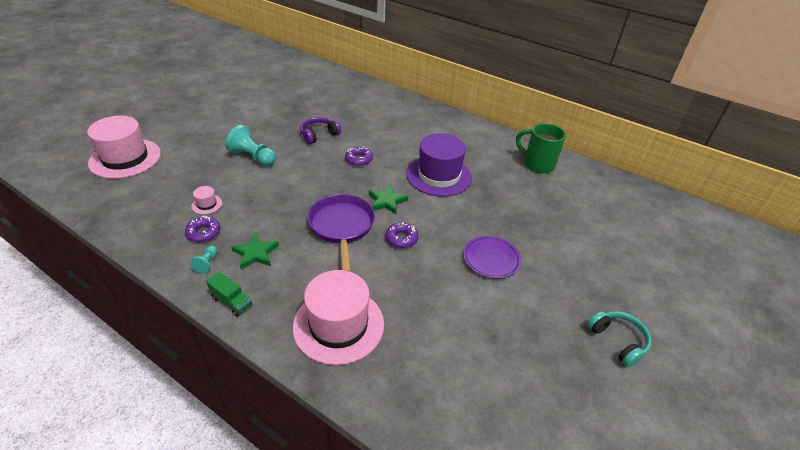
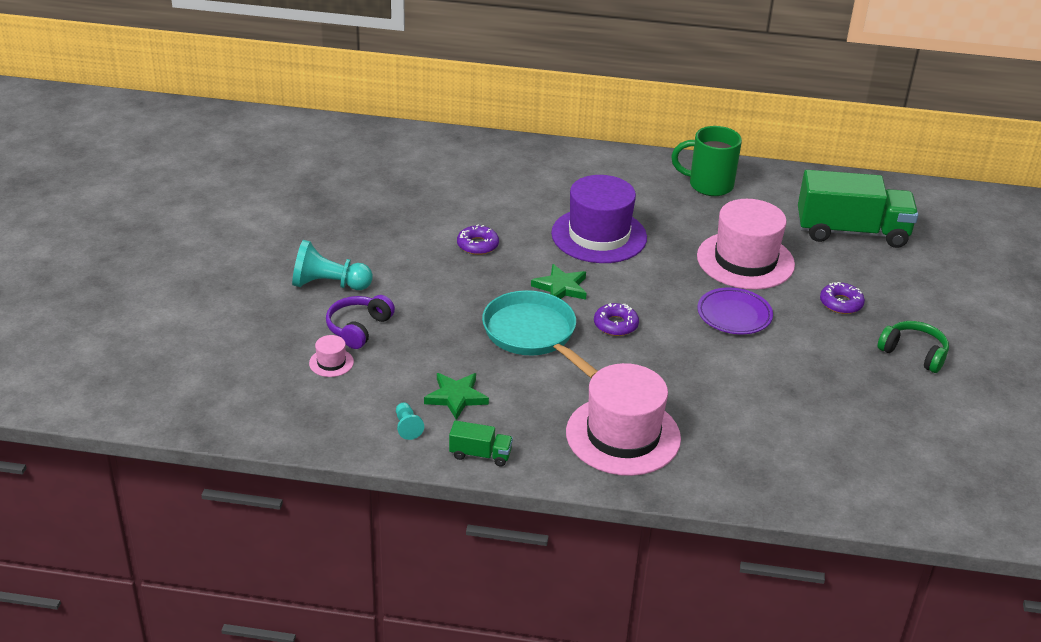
camera: 25 degrees left, 5 degrees down
(125, 158) = (142, 341): pink hat -> pink hat (745, 260)
(203, 233) = (365, 396): purple donut -> purple donut (841, 303)
(319, 135) = (391, 227): purple headphones -> purple headphones (358, 328)
(342, 227) = (533, 335): purple pan -> turquoise pan
(617, 341) = (913, 353): turquoise headphones -> green headphones
(623, 225) = (851, 232): none -> green truck

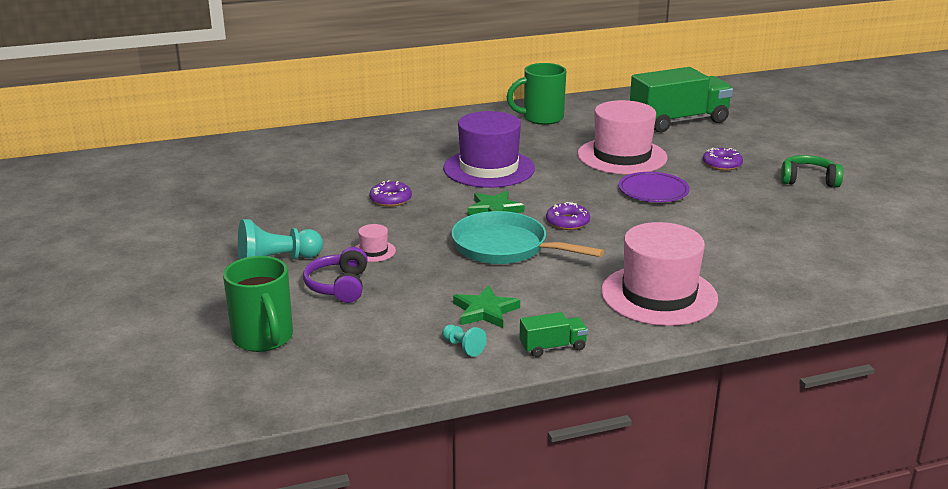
camera: 25 degrees left, 10 degrees down
(261, 361) = (263, 339): none -> green mug
(331, 362) = (337, 320): pink hat -> pink hat (374, 251)

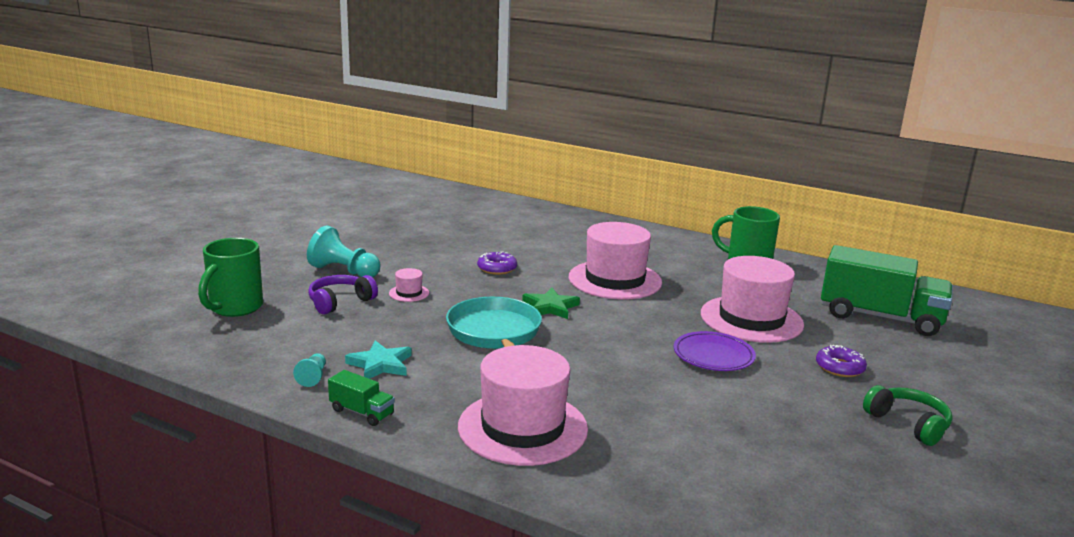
camera: 45 degrees right, 5 degrees down
(485, 311) = (380, 364): green star -> turquoise star
(489, 168) = (615, 280): purple hat -> pink hat
(567, 222) = (583, 341): purple donut -> none

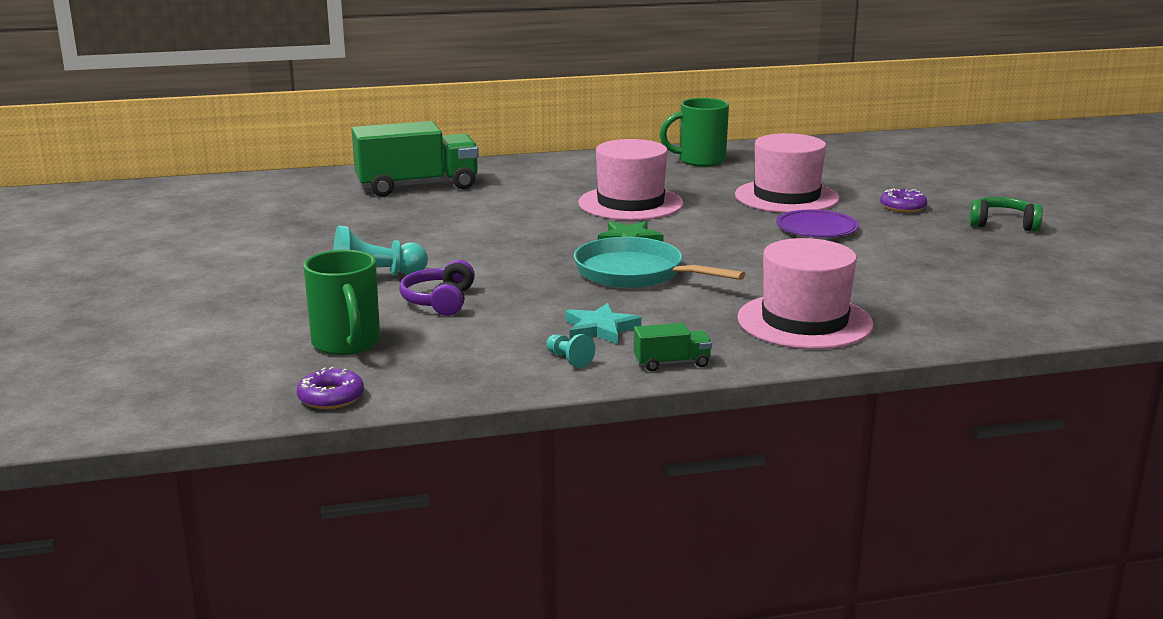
camera: 40 degrees left, 0 degrees up
(409, 293) = (485, 272): pink hat -> none
(497, 268) = (513, 227): purple donut -> purple donut (331, 397)
(880, 317) = (859, 168): green truck -> green truck (417, 186)

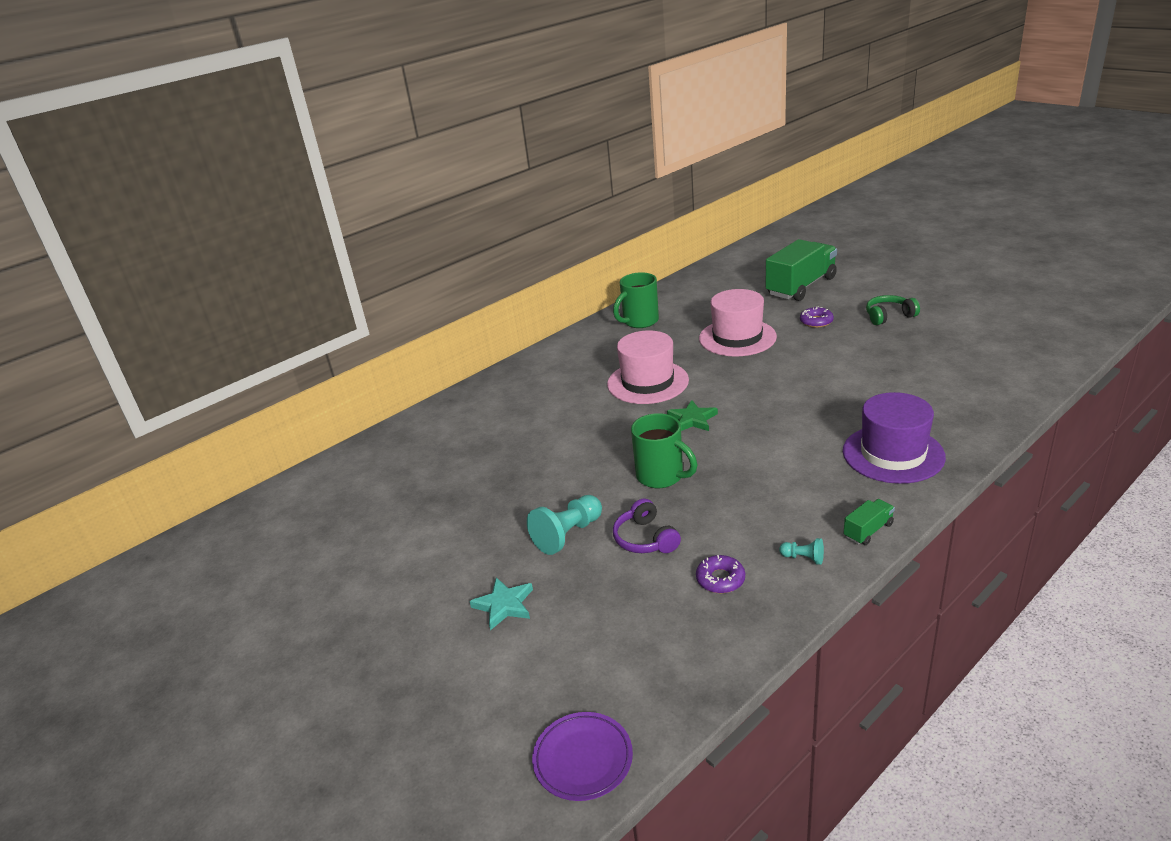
camera: 25 degrees left, 10 degrees up
(331, 397) = (699, 678): purple donut -> purple donut (720, 579)
(346, 344) = (637, 616): green mug -> green mug (661, 476)
(417, 186) = (474, 422): green truck -> green truck (801, 286)
(600, 328) = (784, 517): turquoise star -> turquoise star (504, 605)
(635, 273) = (738, 452): turquoise pan -> none
(804, 321) = (893, 454): pink hat -> purple hat
(816, 229) = (793, 362): purple plate -> purple plate (583, 759)

